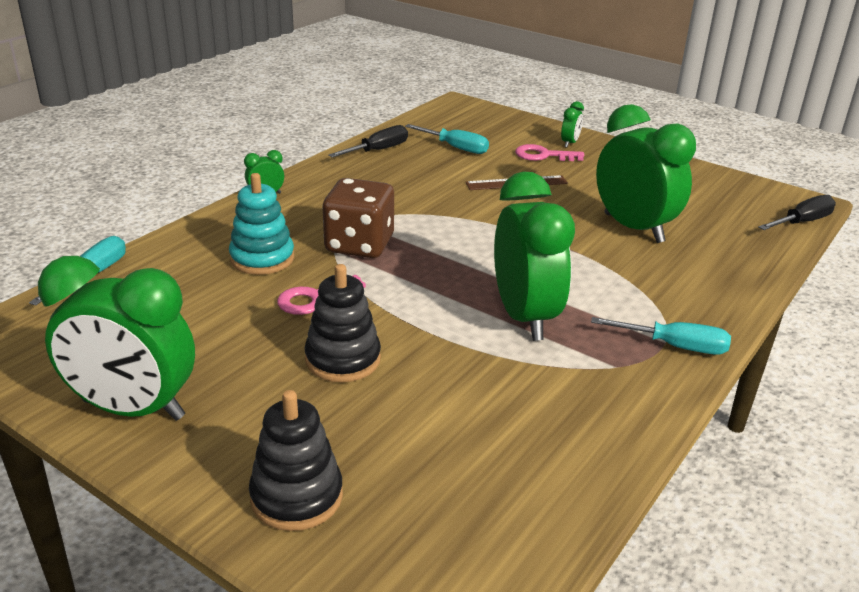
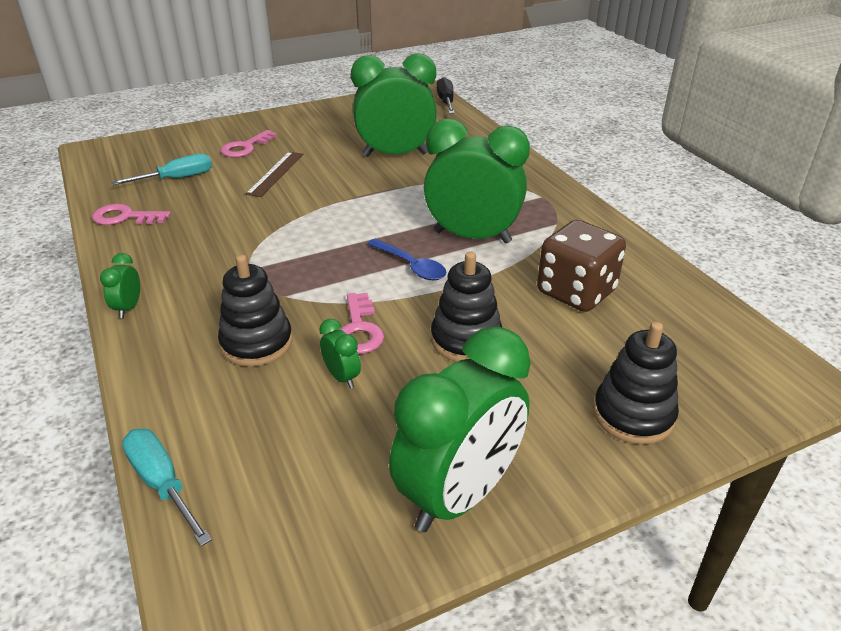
camera: 60 degrees left, 5 degrees up
(262, 258) = (257, 343): turquoise stacking toy -> black stacking toy
(359, 245) = (292, 279): brown dice -> brown dice (576, 292)
(378, 150) = (125, 217): black screwdriver -> pink key
(435, 296) = (411, 266): none -> blue spoon
(569, 143) = (240, 131): green clock -> green clock (342, 377)
(674, 346) = (548, 195): turquoise screwdriver -> none

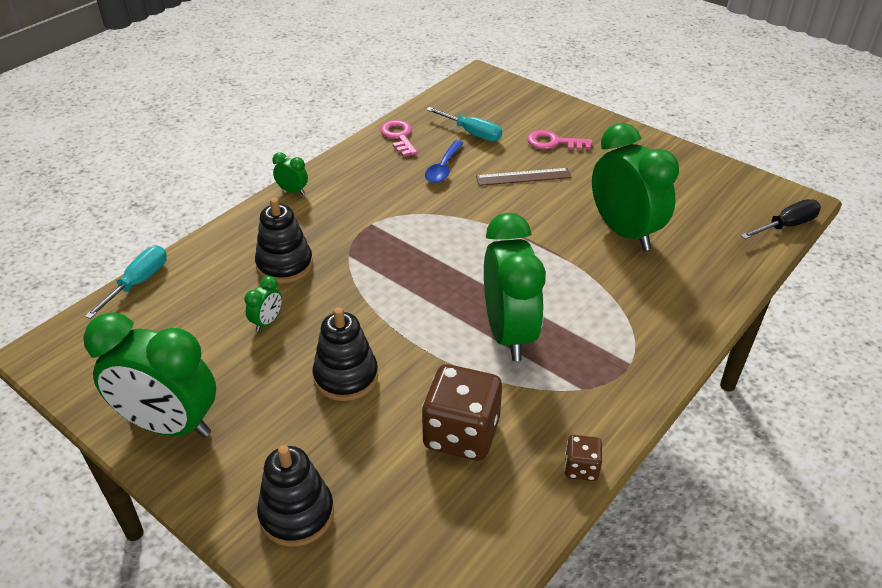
camera: 65 degrees right, 5 degrees up
(128, 308) = (292, 191): green clock -> green clock turned 45 degrees clockwise
(359, 330) = (327, 310): pink key -> none
(411, 266) = (433, 309): blue spoon -> blue spoon (443, 168)
(637, 247) = (581, 468): none -> brown dice

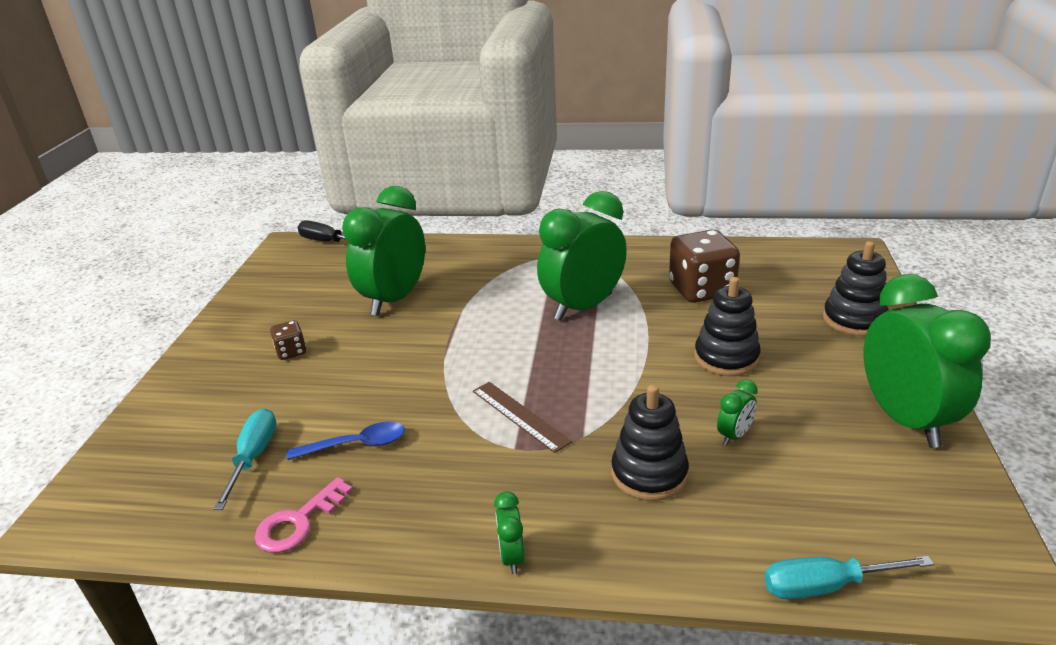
camera: 120 degrees left, 10 degrees down
(267, 322) = (734, 435): green clock -> green clock turned 135 degrees clockwise
(523, 177) = (337, 381): brown ruler -> brown ruler (519, 416)
(553, 142) = (246, 386): pink key -> none
(581, 468) = (666, 246): brown dice -> brown dice (291, 352)

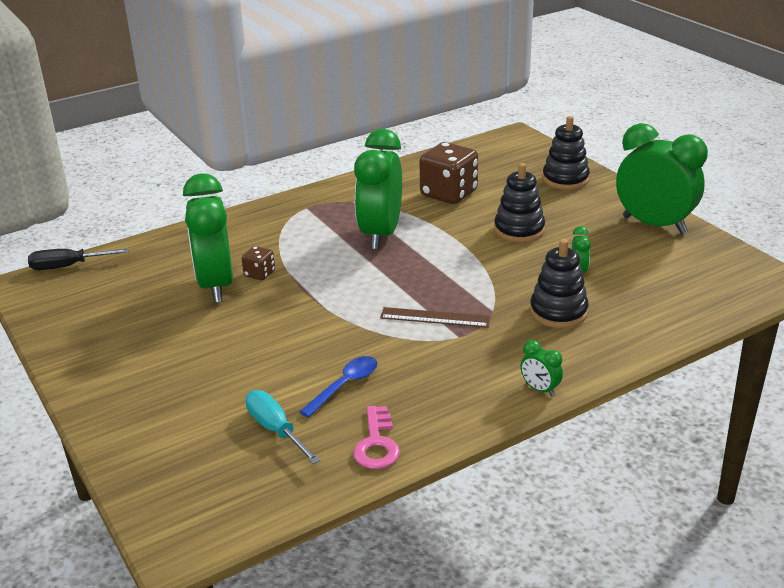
camera: 40 degrees left, 0 degrees up
(291, 352) = (184, 356): brown dice -> brown dice (259, 274)
(826, 586) = (708, 320): turquoise screwdriver -> none

